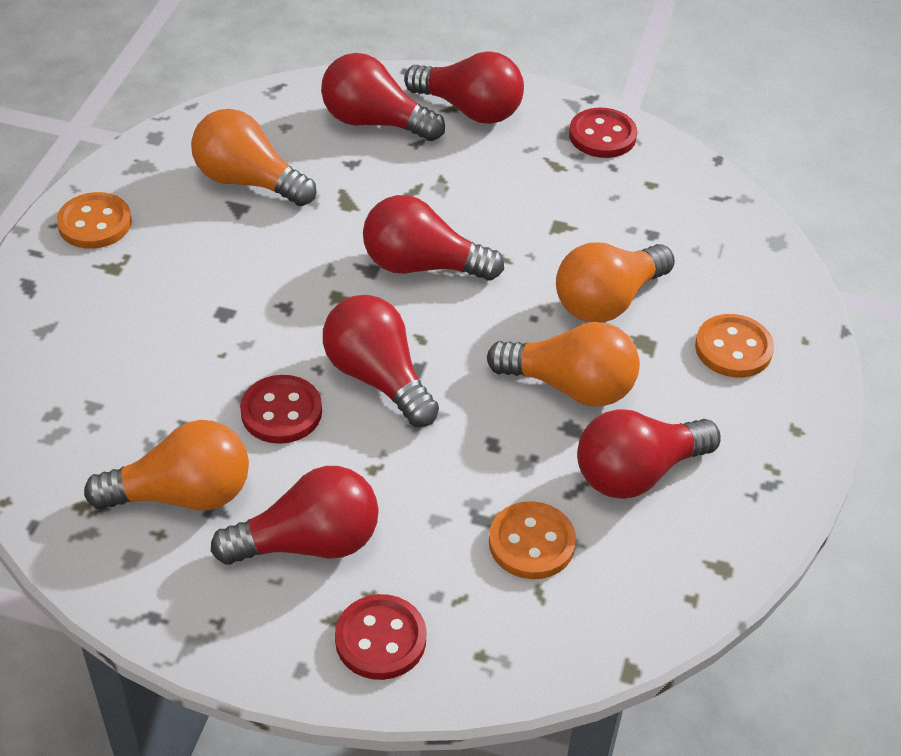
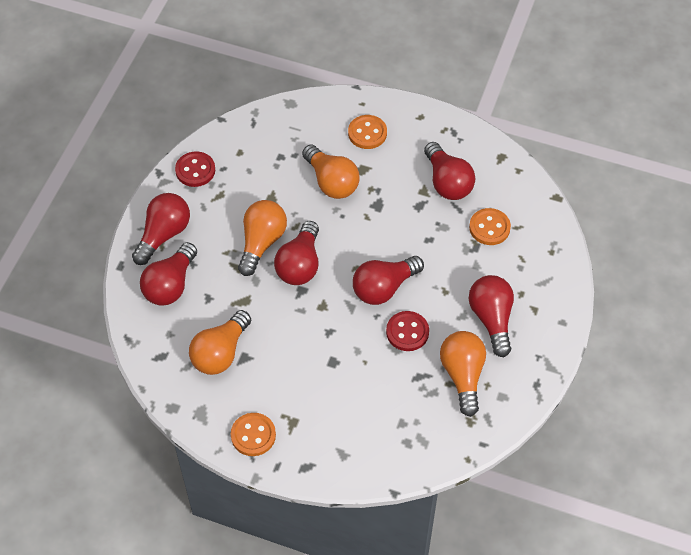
camera: 85 degrees left, 10 degrees up
(380, 639) = (545, 290): red button -> none
(570, 386) = (391, 204): orange light bulb -> orange light bulb (261, 242)

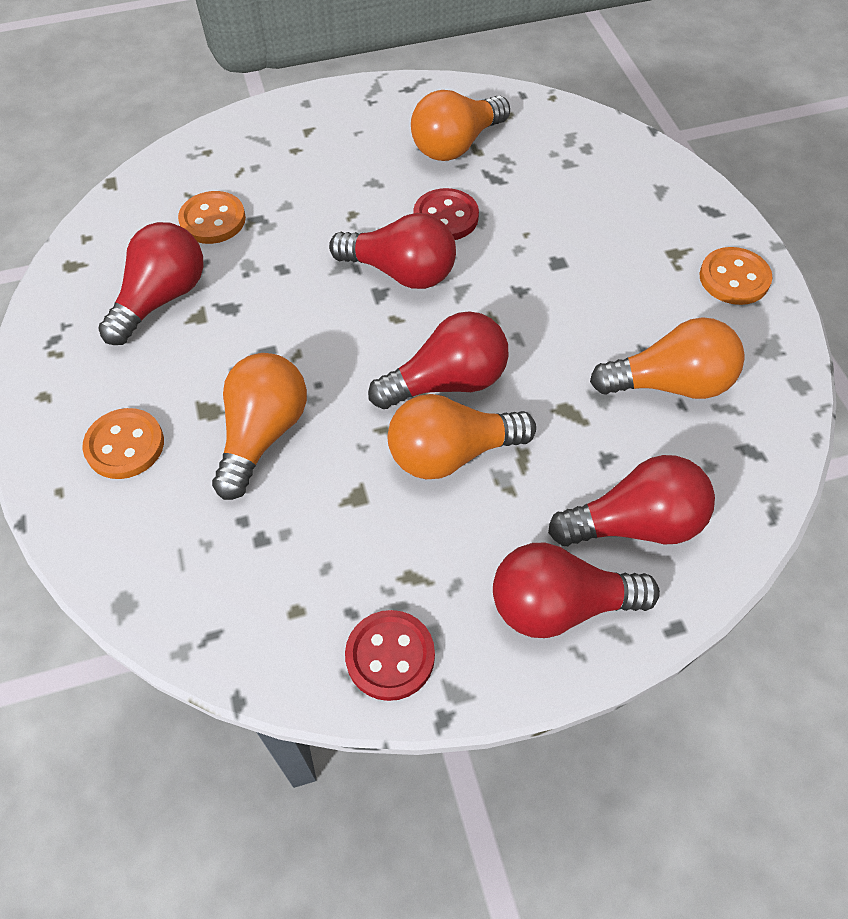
camera: 125 degrees left, 0 degrees up
(491, 319) = (355, 156): red light bulb -> none

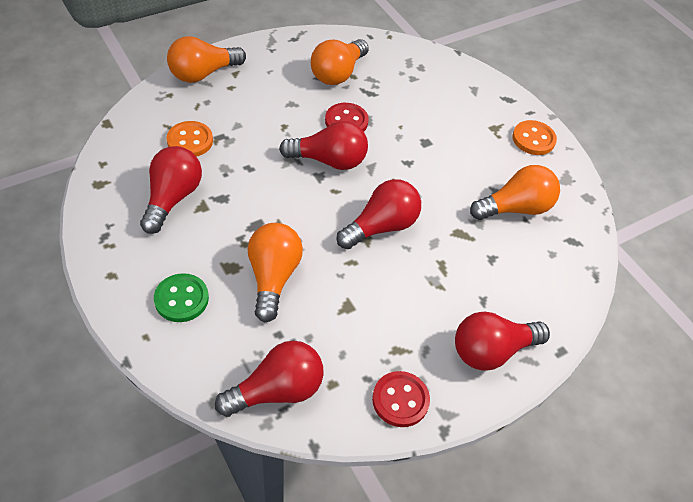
camera: 20 degrees left, 5 degrees down
(125, 445) = (181, 299): orange button -> green button
(451, 453) = (398, 270): orange light bulb -> orange light bulb (203, 73)
(635, 524) = (520, 295): red light bulb -> red light bulb (277, 390)

